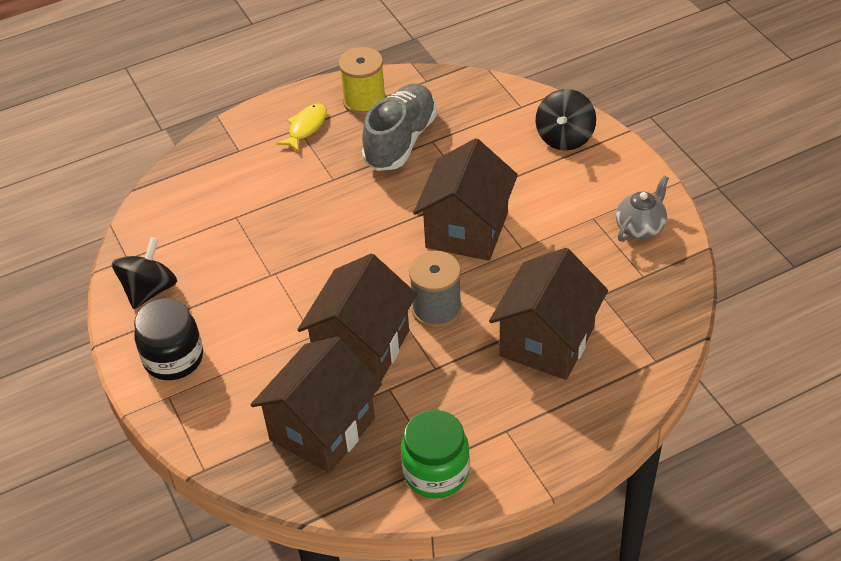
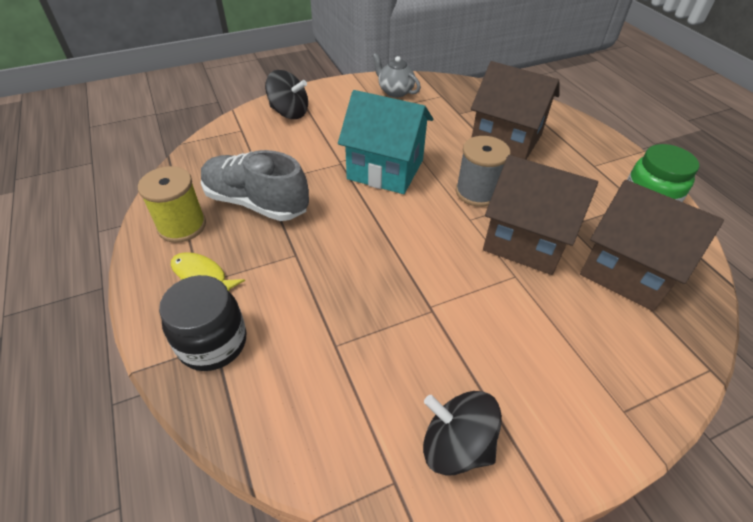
camera: 90 degrees left, 0 degrees up
(173, 358) = (567, 408): black jar -> black jar (213, 343)
(467, 230) = (385, 169): brown house -> turquoise house

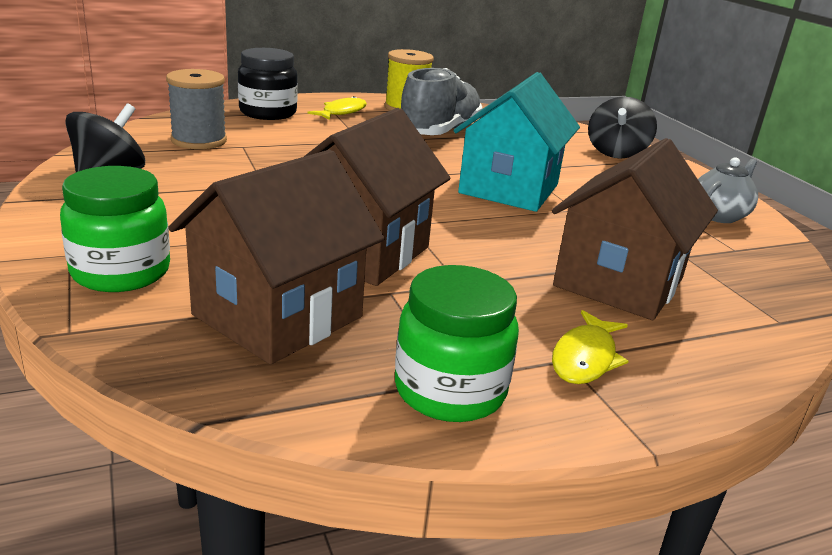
camera: 90 degrees right, 20 degrees down
(477, 192) = (467, 236): grey spool -> grey spool (199, 140)
(589, 159) = (585, 358): none -> yellow fish
(629, 366) = (121, 272): none -> green jar

